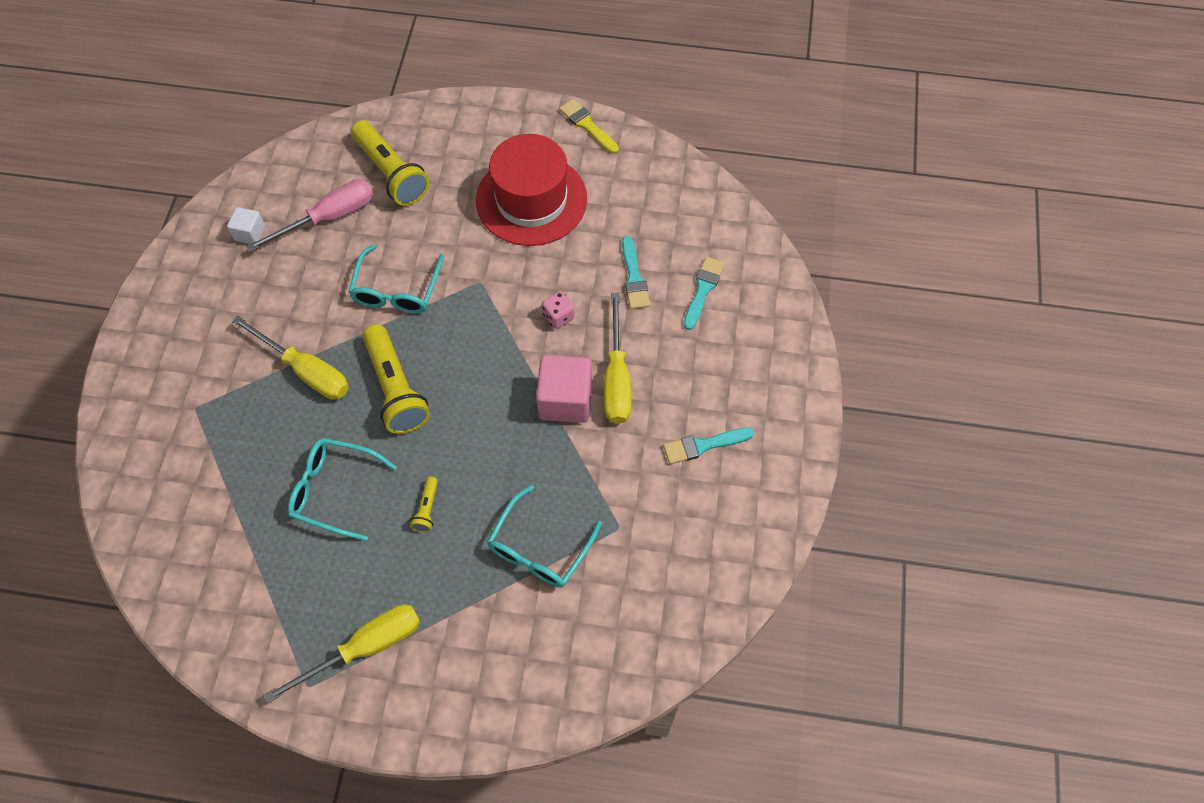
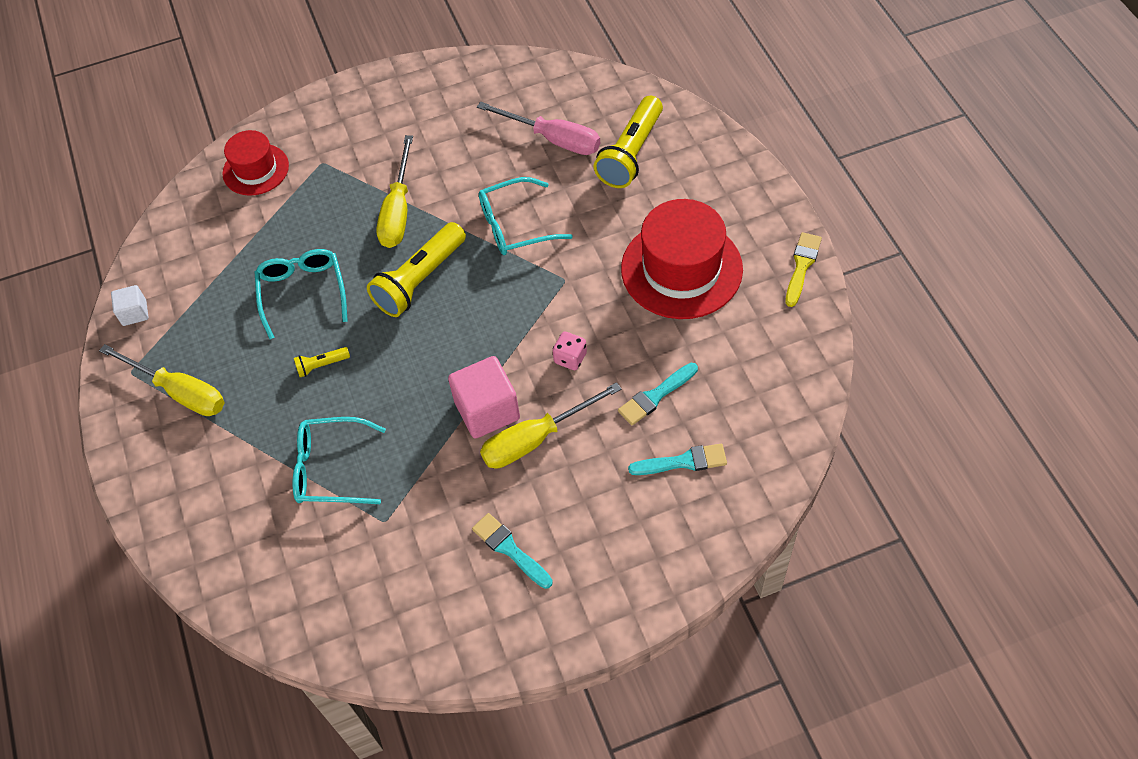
camera: 65 degrees right, 5 degrees down
(152, 469) = (256, 169): none -> red hat
(250, 233) = (501, 99): white cube -> white cube (134, 313)

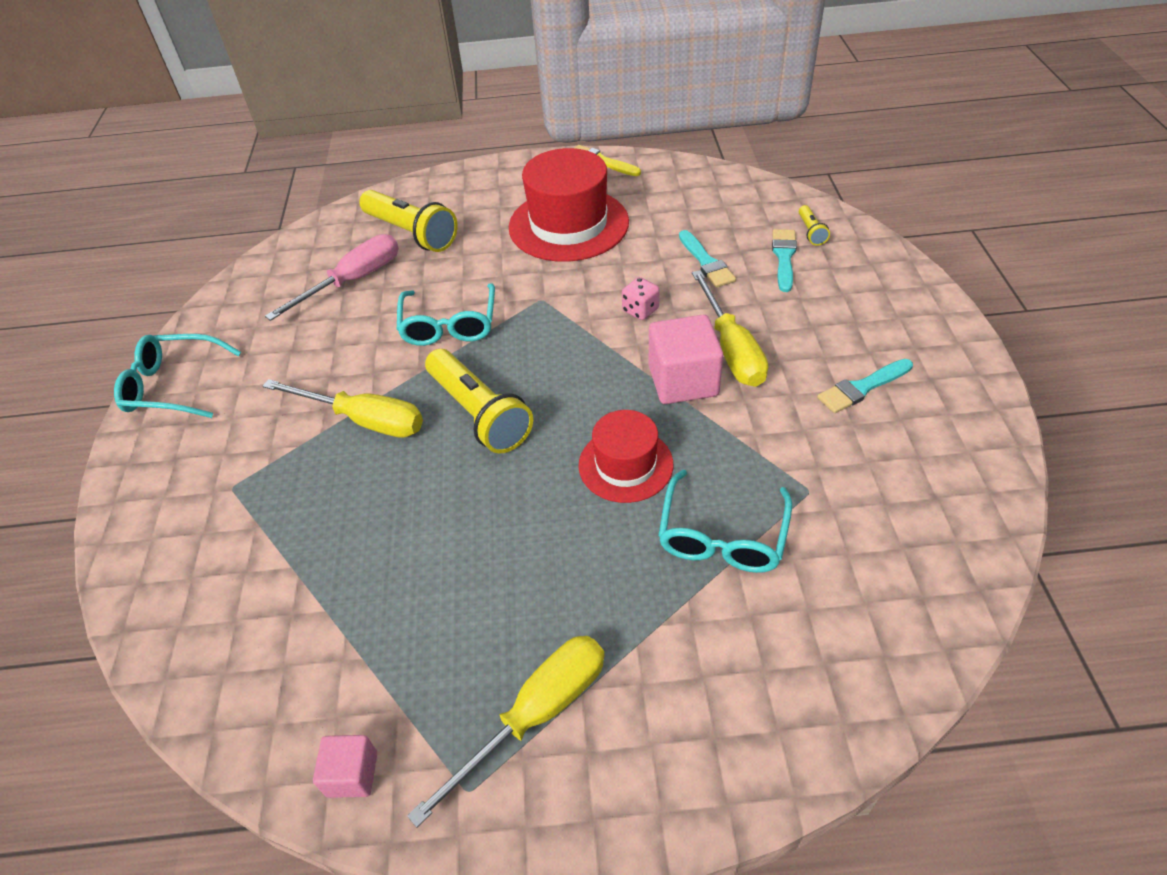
camera: 75 degrees left, 10 degrees down
(134, 313) = (352, 774): white cube -> pink cube
(256, 169) = (185, 567): red hat -> red hat (625, 465)
(303, 293) = (435, 534): turquoise glasses -> turquoise glasses (174, 386)
(321, 365) = (561, 527): yellow flashlight -> yellow flashlight (811, 232)

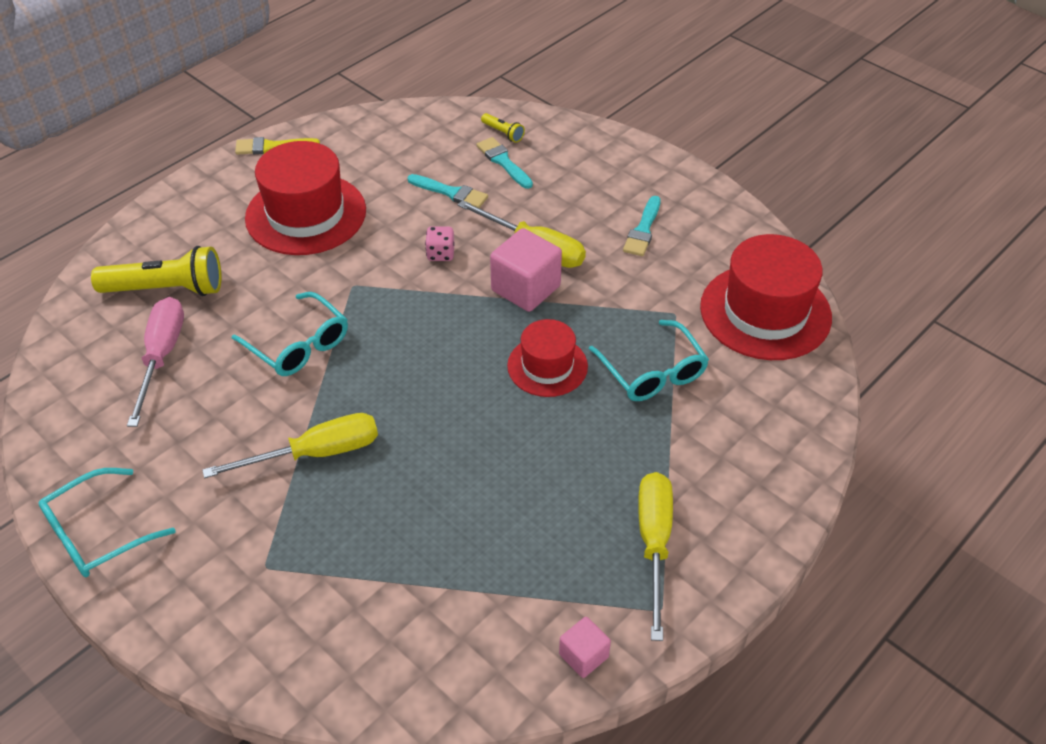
camera: 45 degrees left, 0 degrees up
(479, 413) = (403, 394): yellow flashlight -> none
(920, 551) = (765, 312): none -> red hat

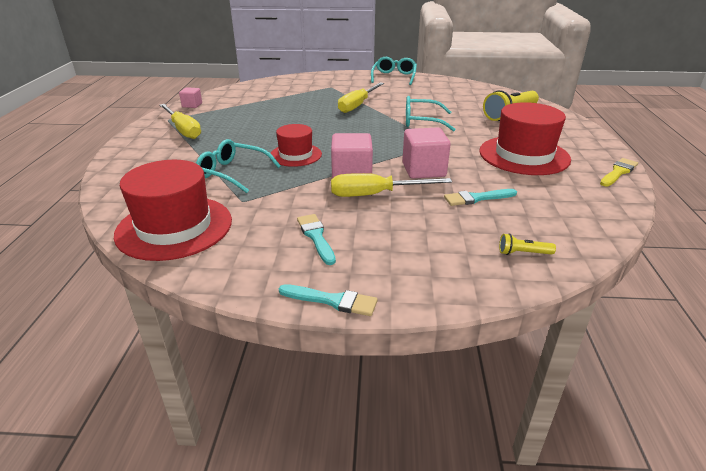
camera: 140 degrees right, 15 degrees down
(162, 356) = (464, 102): pink screwdriver -> none
(440, 254) = (423, 170): pink dice -> pink cube
(503, 162) = (483, 232): turquoise brush -> turquoise brush (332, 301)

